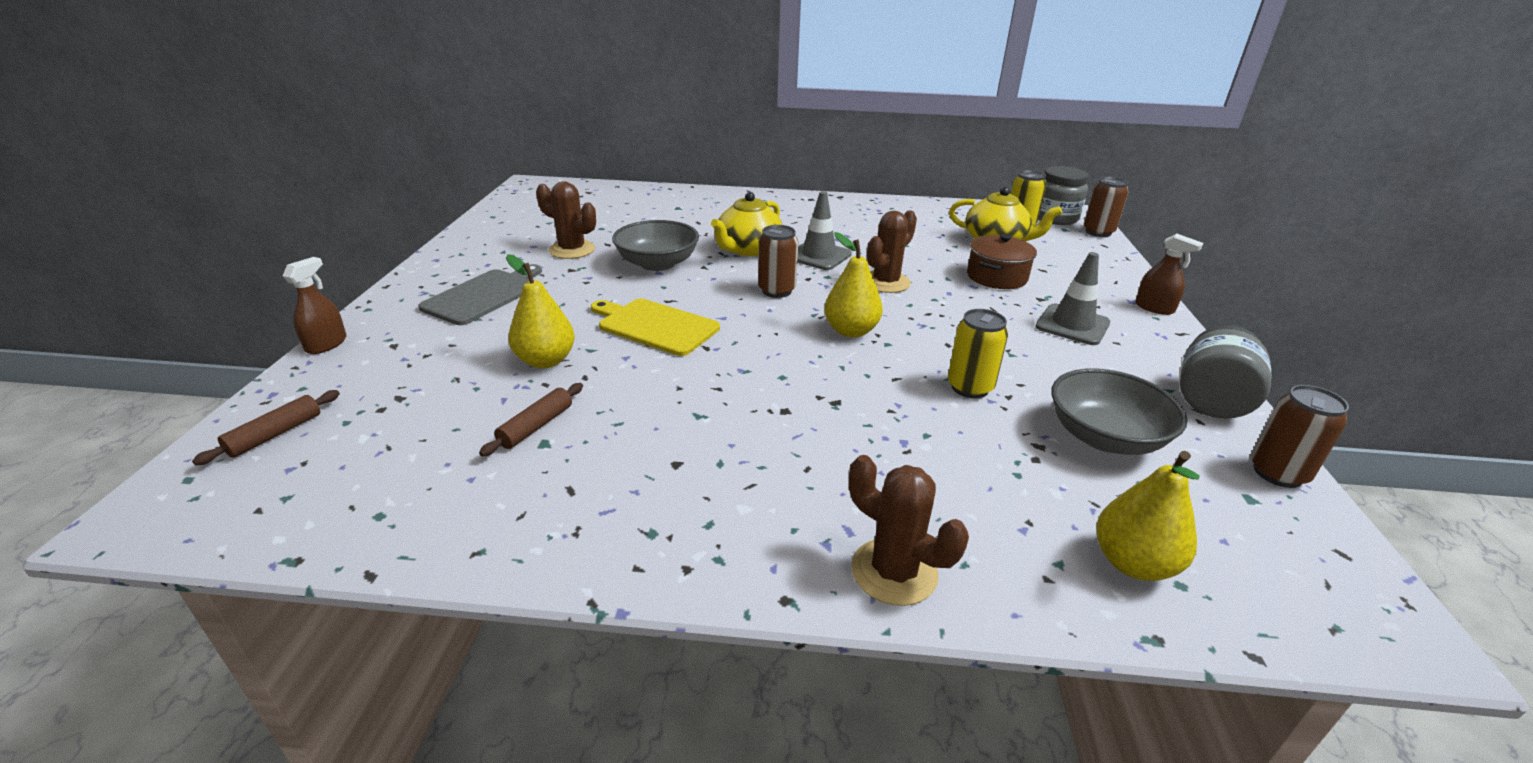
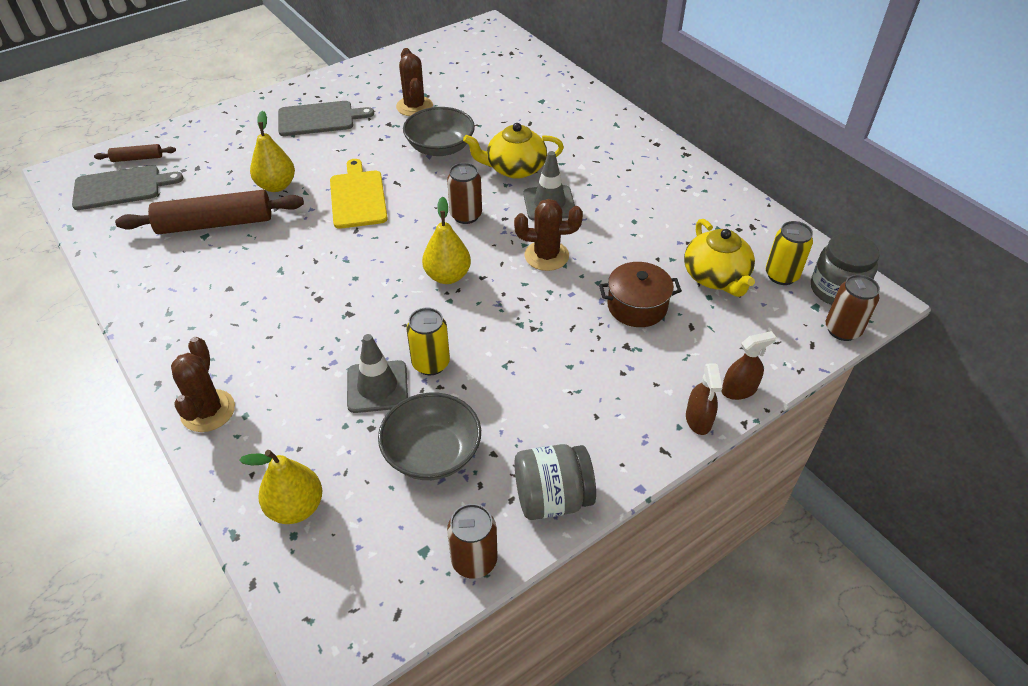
camera: 50 degrees right, 15 degrees up
(307, 472) = (121, 187): none -> grey cutting board
(326, 344) = (217, 113): brown spray bottle -> brown spray bottle (739, 390)
(536, 426) = (215, 224): brown rolling pin -> brown rolling pin, size x2.11
(1072, 325) = (597, 380): grey traffic cone -> grey traffic cone (377, 387)

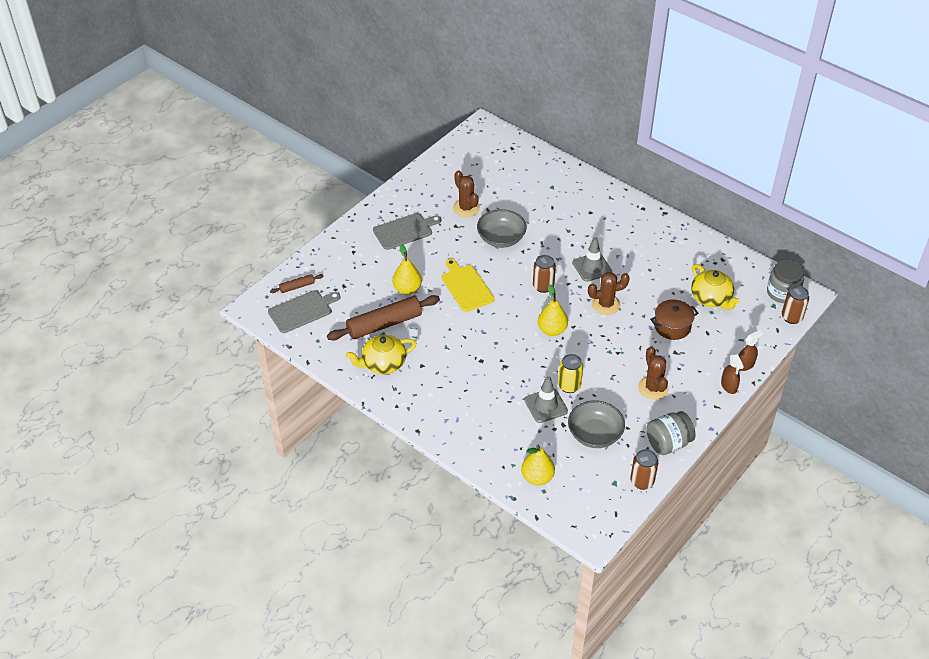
camera: 15 degrees left, 0 degrees up
(208, 411) = (457, 439): brown cactus -> brown cactus (653, 388)
(514, 168) = (558, 245): yellow teapot -> yellow teapot (383, 363)
(781, 275) = (749, 289): yellow can -> none

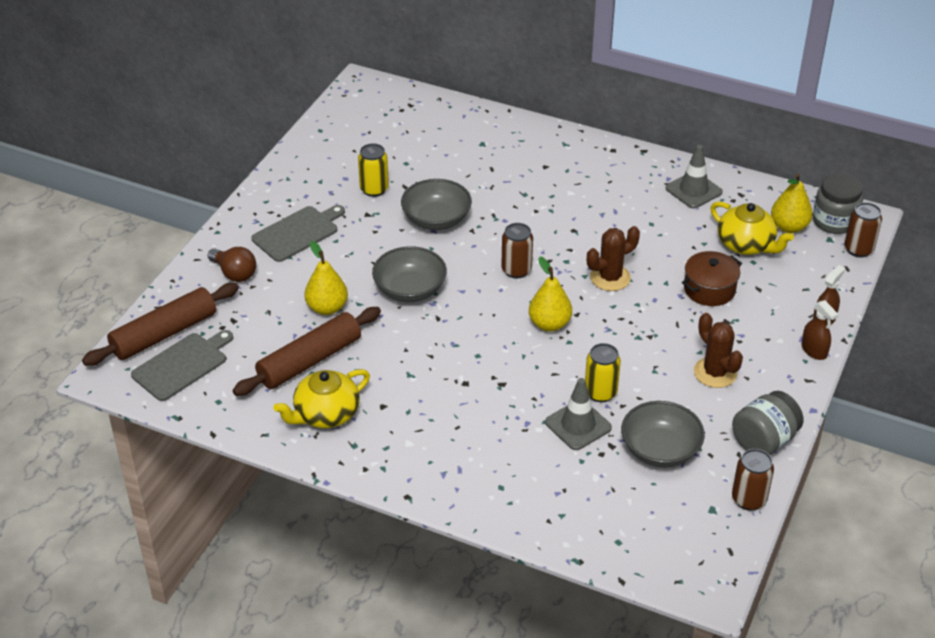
camera: 15 degrees left, 5 degrees down
(297, 287) = (164, 334): brown rolling pin -> brown rolling pin, size x2.11
(354, 252) = (234, 273): none -> brown light bulb
(466, 208) = (374, 189): brown cactus -> yellow can
(466, 287) = (410, 290): yellow cutting board -> grey bowl
(537, 477) = (602, 525): yellow pear -> yellow pear (789, 227)
(592, 267) = (573, 234): grey traffic cone -> grey traffic cone (693, 190)

